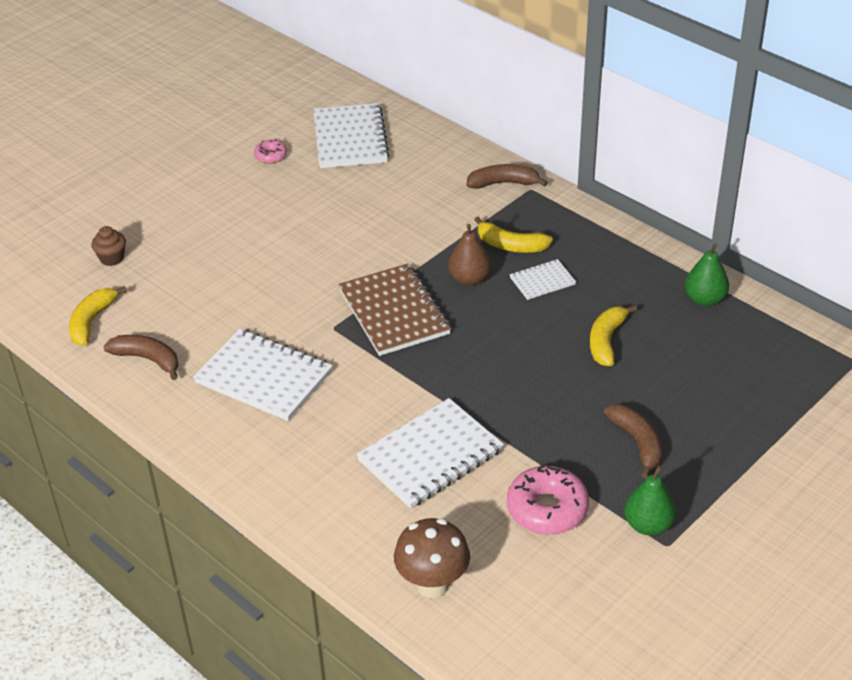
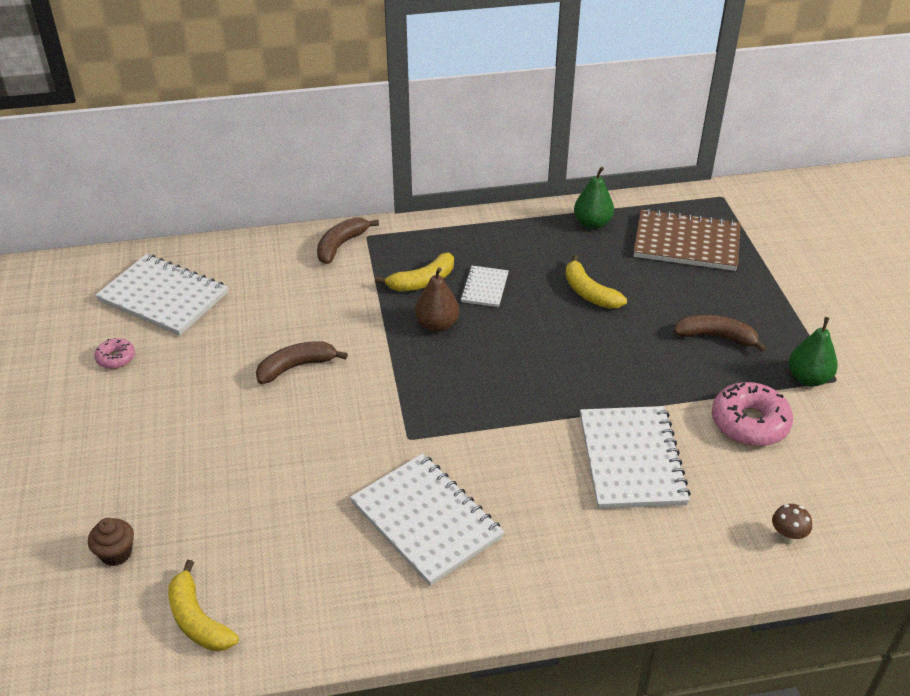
camera: 55 degrees left, 0 degrees up
(147, 359) = (308, 599): brown banana -> brown banana (296, 367)
(264, 377) = (426, 520): white notebook -> white notebook turned 75 degrees clockwise
(394, 312) = (430, 389): brown notebook -> brown notebook (686, 243)
(432, 585) = (787, 537): brown mushroom -> brown mushroom, size x0.51

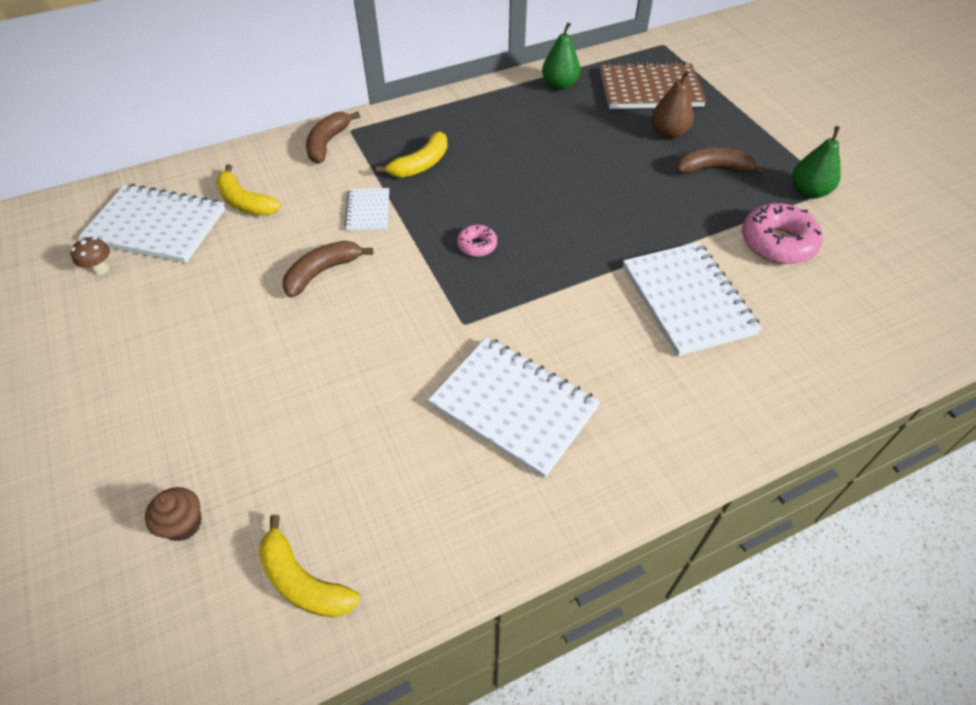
camera: 15 degrees left, 10 degrees up
(116, 358) = (121, 300): pink donut -> pink donut (477, 245)
(437, 325) = (450, 204): brown pear -> brown pear (668, 133)
(484, 288) = (483, 160): white notebook -> white notebook (368, 211)
(589, 293) = (582, 148): yellow banana -> yellow banana (245, 202)
(787, 537) = (860, 346): brown mushroom -> brown mushroom (100, 269)

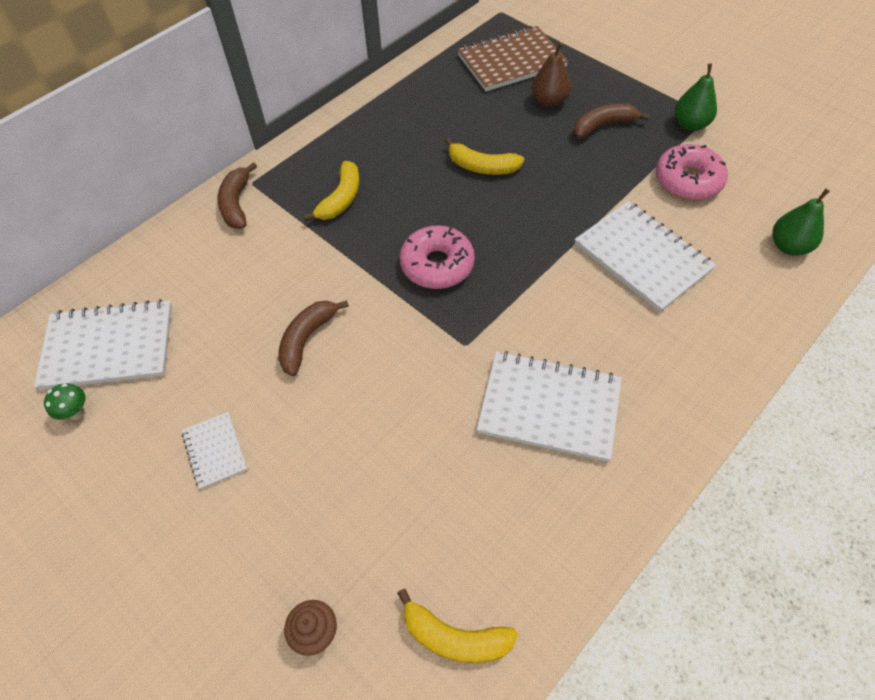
camera: 20 degrees left, 5 degrees up
(100, 269) = (76, 412): brown mushroom -> green mushroom
(245, 202) = (188, 292): yellow banana -> yellow banana (482, 167)
(368, 211) = (316, 262): white notebook -> white notebook (215, 451)
(477, 245) = (437, 265): pink donut -> pink donut, size x1.89
(559, 85) = (428, 79): green pear -> green pear (789, 246)

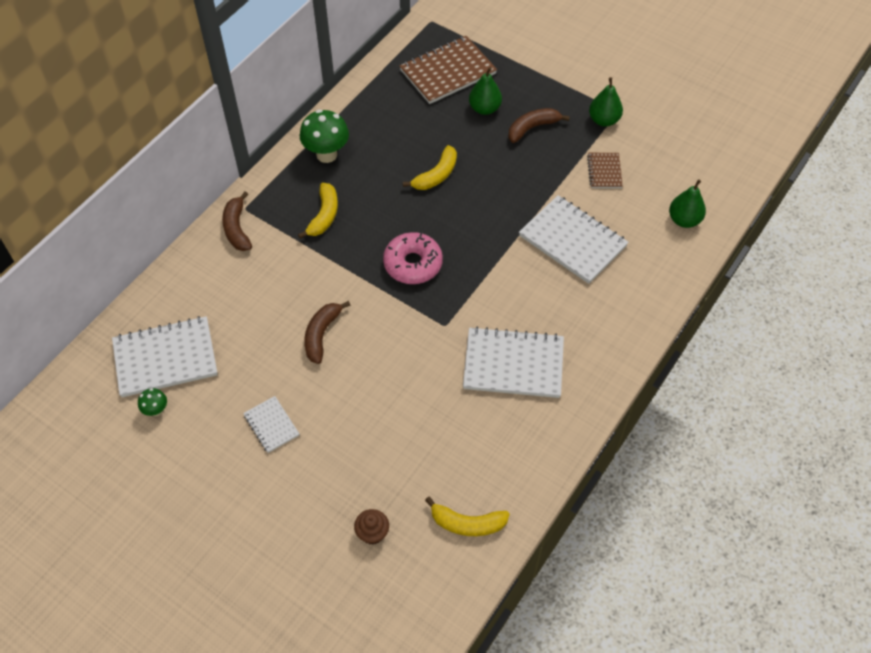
camera: 10 degrees left, 0 degrees up
(358, 134) = (326, 154): none -> green mushroom
(482, 167) = (436, 175): yellow banana -> yellow banana turned 60 degrees counterclockwise
(549, 101) = (484, 108): brown pear -> green pear
(688, 180) = (604, 171): pink donut -> brown notebook

